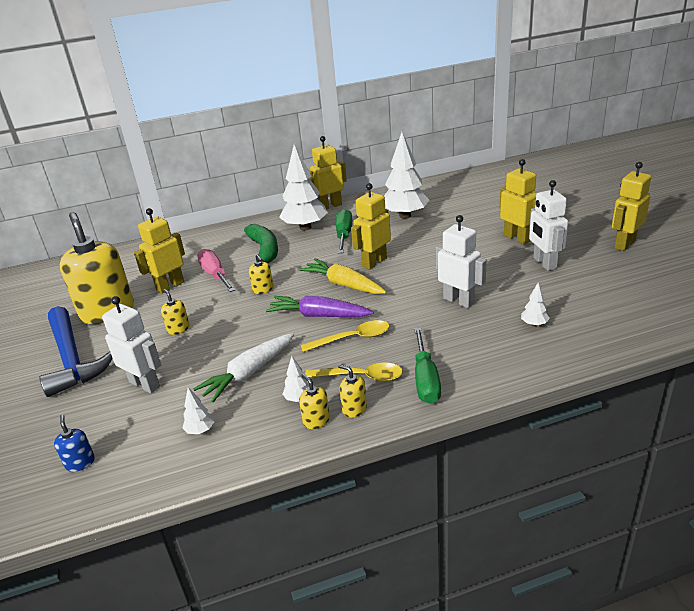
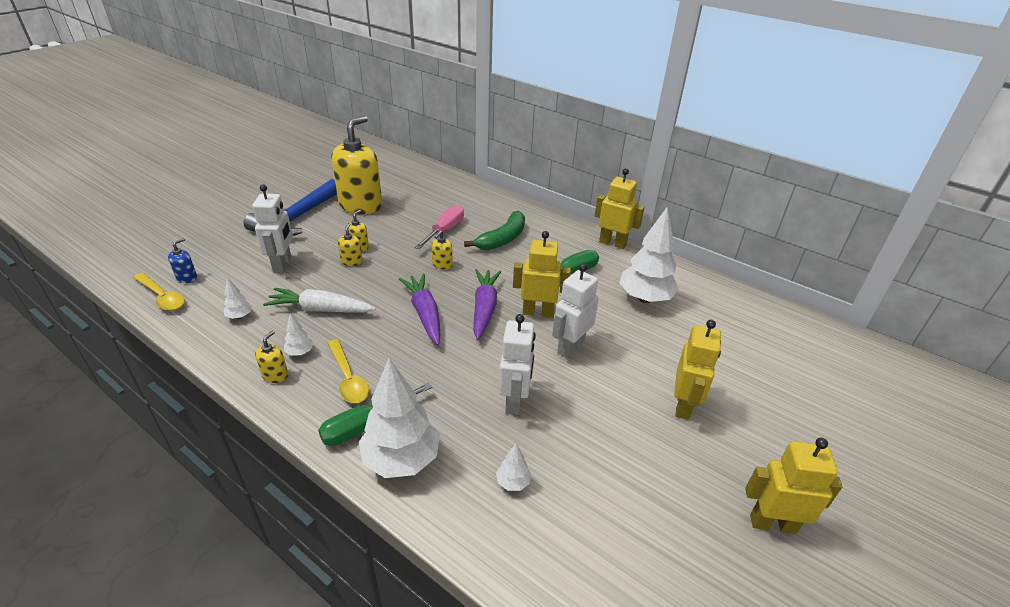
camera: 50 degrees right, 5 degrees up
(170, 286) = (413, 216): yellow robot -> none
(305, 227) = (561, 245): white tree -> white tree (401, 459)
(344, 284) = (484, 308): yellow carrot -> purple carrot
(352, 338) = (402, 349): yellow spoon -> yellow spoon (162, 297)
(354, 409) = (300, 393): yellow soap dispenser -> yellow soap dispenser (351, 262)
(544, 263) = (648, 450): white robot -> white robot (570, 347)

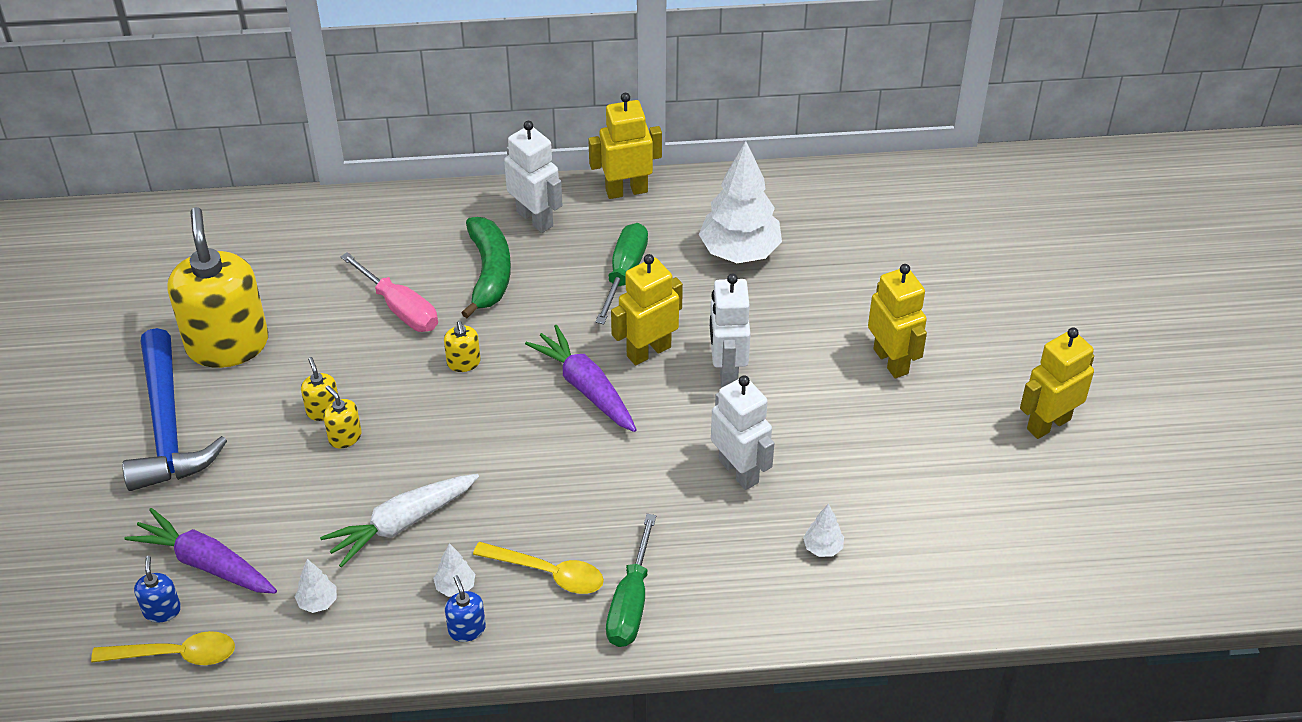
camera: 40 degrees left, 10 degrees up
(275, 375) = (467, 629): yellow soap dispenser -> blue soap dispenser
(282, 264) = (260, 503): white robot -> white robot (535, 218)
(401, 459) = (705, 605): white tree -> none
(425, 314) = (529, 442): purple carrot -> purple carrot (206, 563)
(445, 230) = (400, 308): pink screwdriver -> pink screwdriver turned 150 degrees clockwise

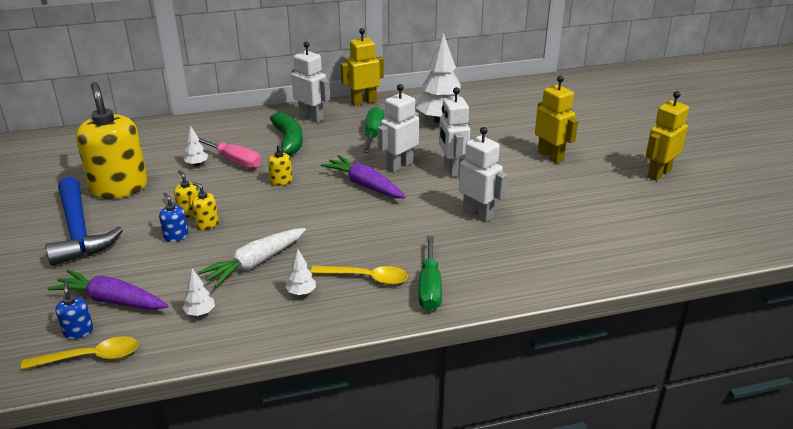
camera: 10 degrees left, 15 degrees down
(467, 629) = (315, 315): blue soap dispenser -> blue soap dispenser (176, 236)
(648, 351) = (399, 165): yellow robot -> white robot
(823, 548) = (548, 244): white tree -> white tree (197, 164)

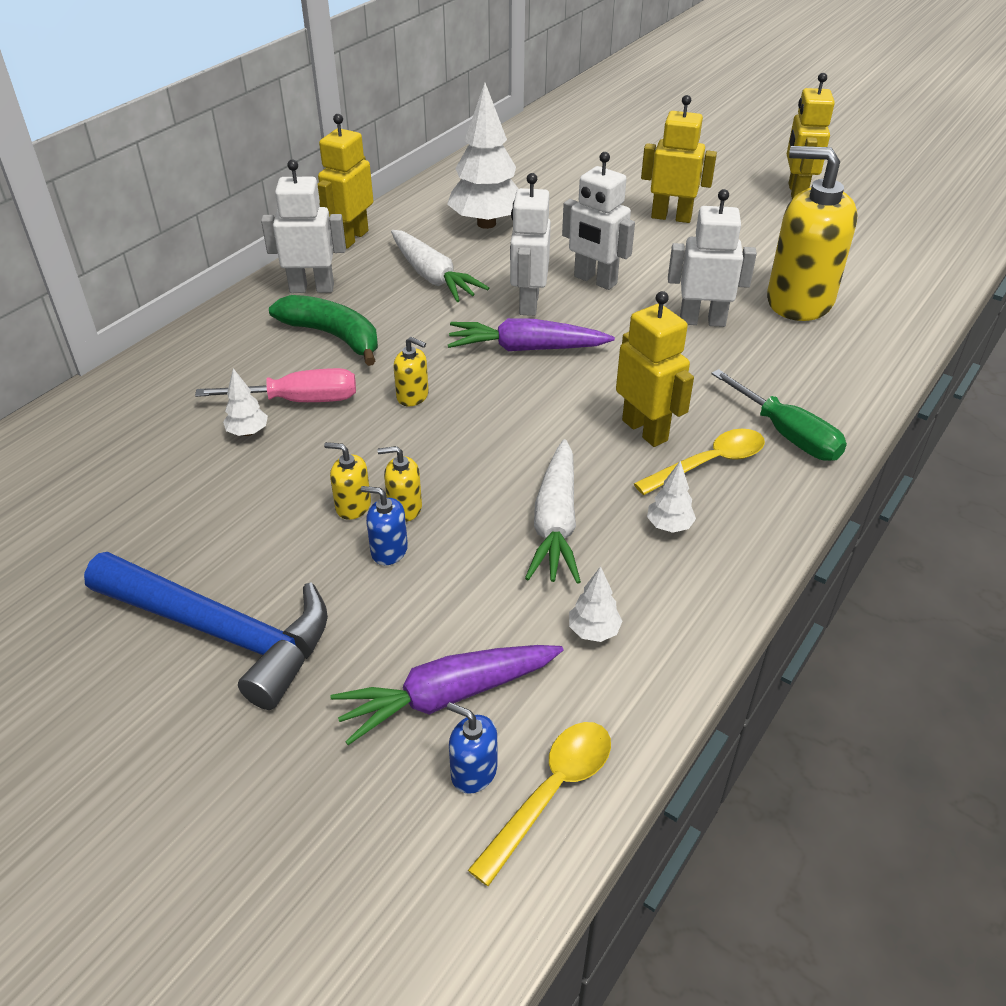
camera: 40 degrees left, 10 degrees up
(119, 187) = (177, 530): yellow soap dispenser -> yellow soap dispenser (799, 301)
(360, 247) = (645, 430): none -> yellow robot
(373, 134) = (432, 276): green screwdriver -> white carrot

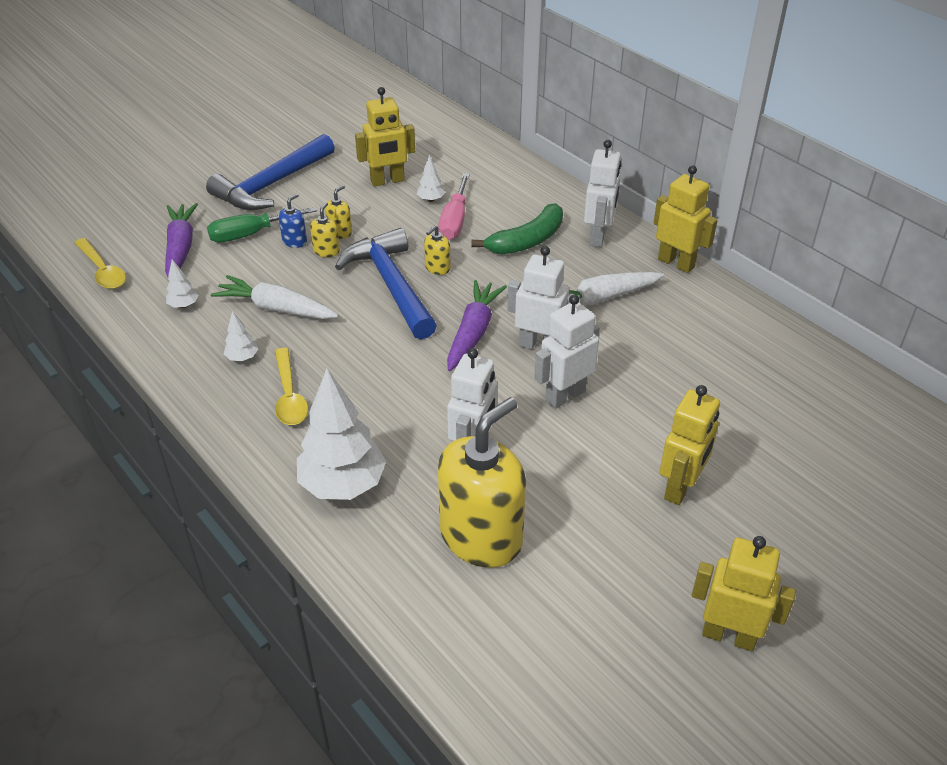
camera: 105 degrees right, 0 degrees up
(463, 427) = (391, 285): none -> blue hammer
(473, 771) = (132, 249): blue soap dispenser -> none
(486, 223) = (689, 346): white tree -> white tree (343, 484)
(645, 430) = (343, 372): yellow robot -> yellow robot (387, 181)
(787, 434) = (295, 451): green screwdriver -> green screwdriver (250, 234)

